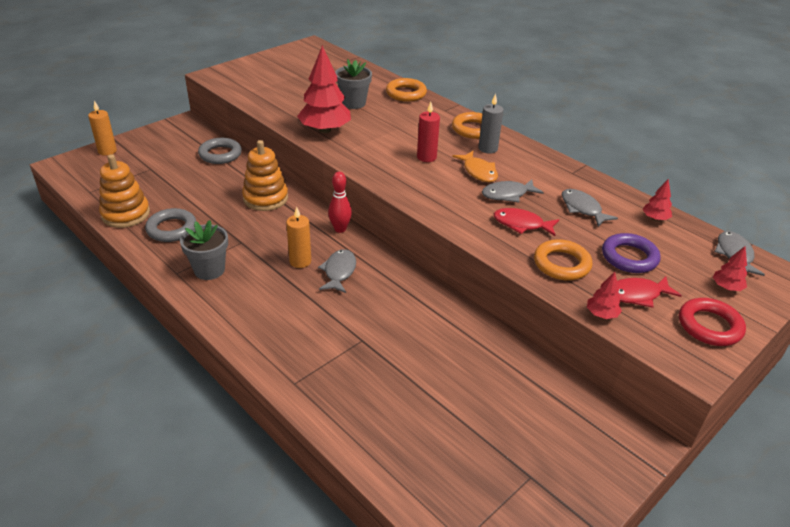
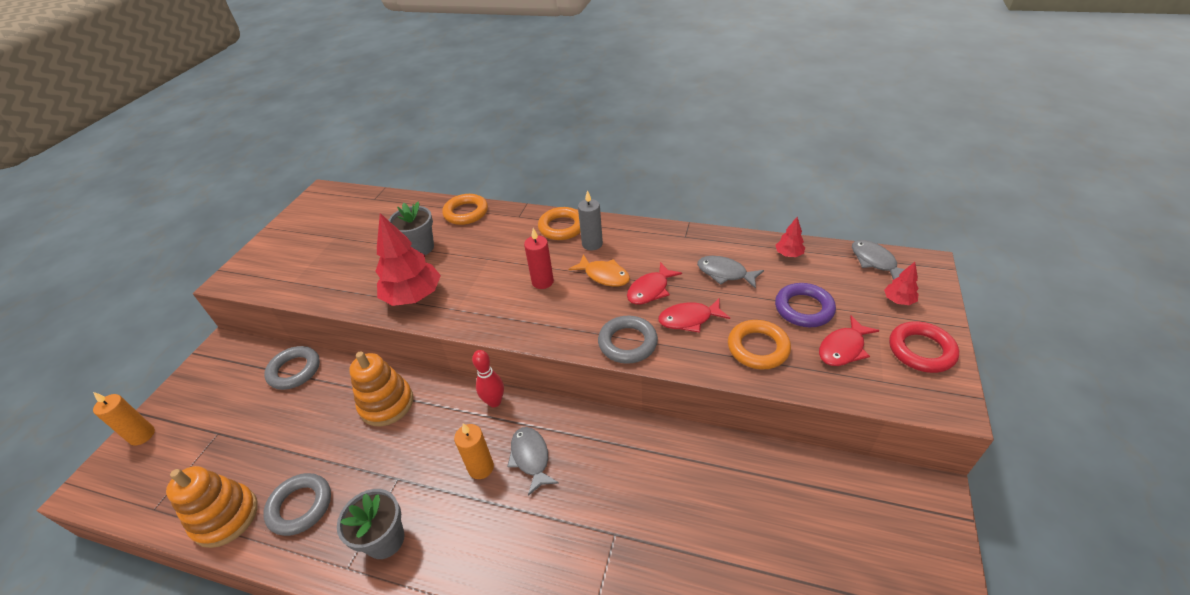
camera: 25 degrees left, 5 degrees up
(458, 218) = (627, 343): none -> grey ring
(507, 194) = (650, 290): grey fish -> red fish
(601, 314) = (835, 388): red tree -> none

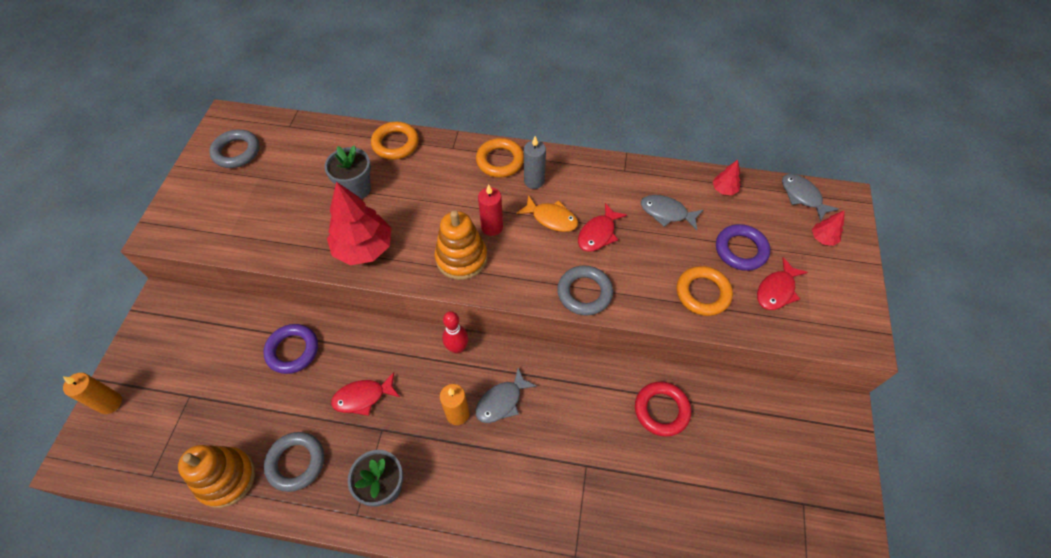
camera: 10 degrees left, 15 degrees up
(294, 370) = (248, 325): grey ring -> grey ring (236, 152)
(329, 396) = (292, 350): none -> purple ring
(386, 404) = (352, 355): orange stacking toy -> orange stacking toy (461, 258)
(531, 458) = (502, 401): grey fish -> grey fish turned 105 degrees counterclockwise
(689, 319) = (638, 265): red fish -> red fish (363, 397)
(921, 350) = (842, 290): red ring -> red ring (661, 410)

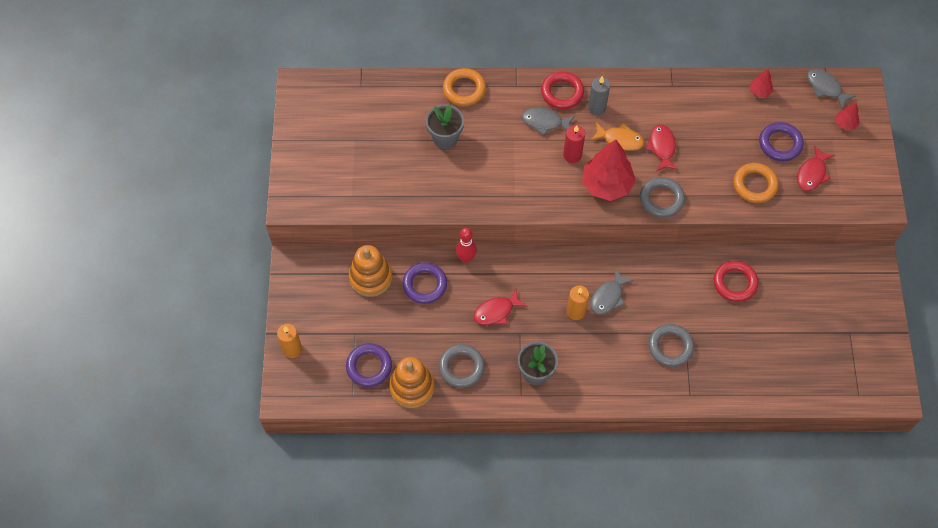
camera: 10 degrees left, 5 degrees up
(187, 441) = (369, 366): none -> purple ring
(236, 152) = (324, 119): grey ring -> grey ring (670, 347)
(364, 248) = (471, 190): red tree -> red tree (606, 184)
(457, 348) = (560, 261): red bowling pin -> red bowling pin (466, 258)
(461, 258) = (555, 186): orange stacking toy -> orange stacking toy (370, 277)
(500, 161) = (562, 92): orange ring -> red ring
(598, 234) = (662, 147): red fish -> red fish turned 150 degrees clockwise
(666, 213) = (715, 120): grey fish -> grey fish (545, 122)

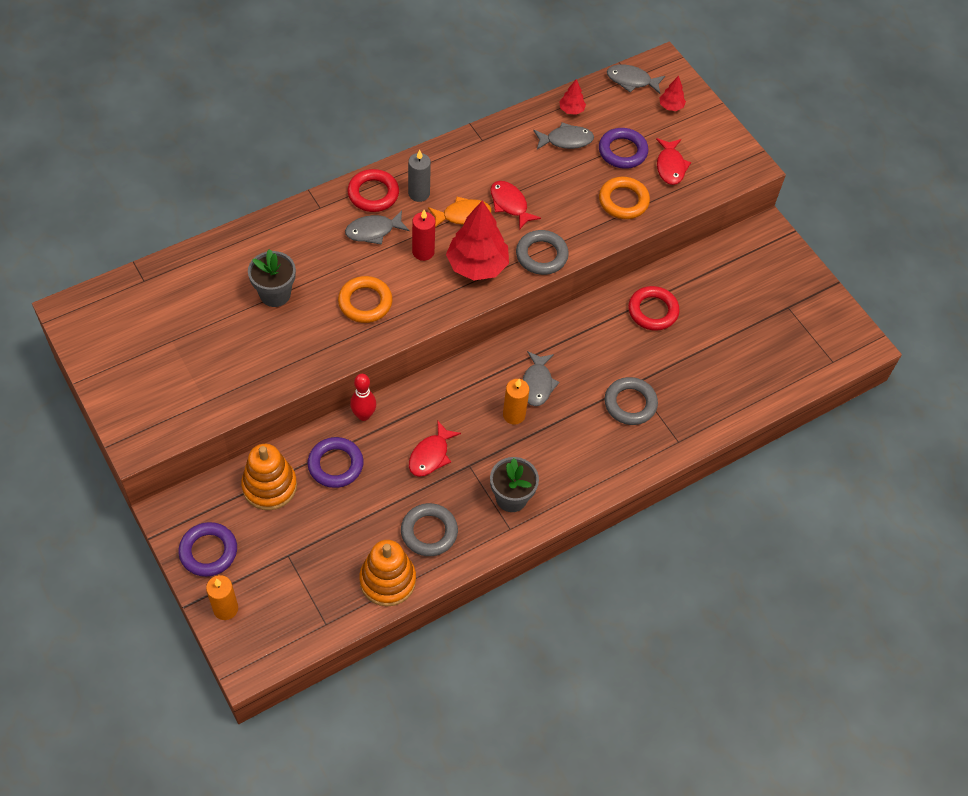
camera: 35 degrees left, 5 degrees down
(369, 366) = (326, 583): purple ring -> purple ring (208, 551)
(464, 89) = (265, 235): orange ring -> orange ring (365, 302)
(739, 114) = (566, 140): none -> grey fish

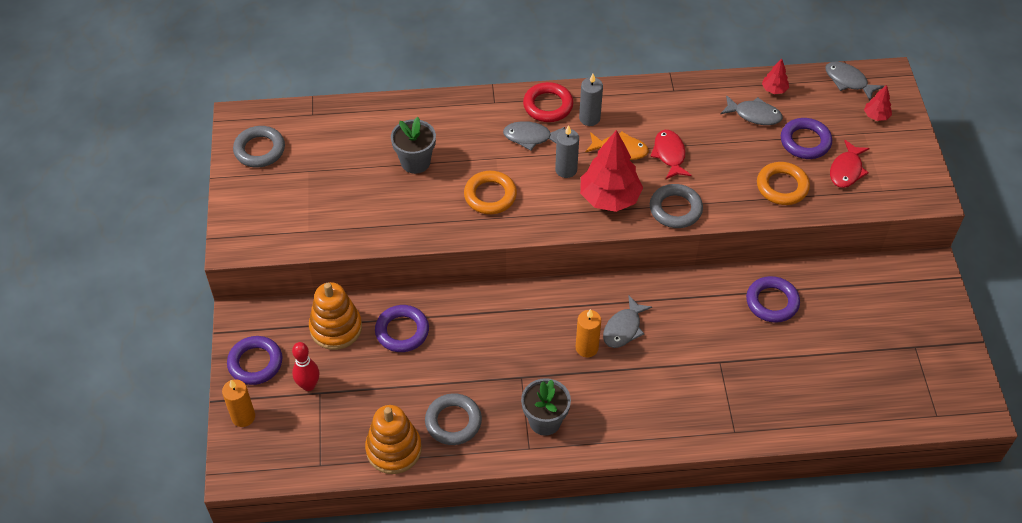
camera: 30 degrees right, 5 degrees down
(363, 415) = (449, 298): red bowling pin -> red bowling pin (308, 385)
(423, 252) = (566, 170): red candle -> grey candle
(430, 455) = (491, 355): red fish -> none
(630, 403) = (704, 379): grey ring -> grey ring (259, 150)
(653, 311) = (772, 302): red ring -> purple ring

